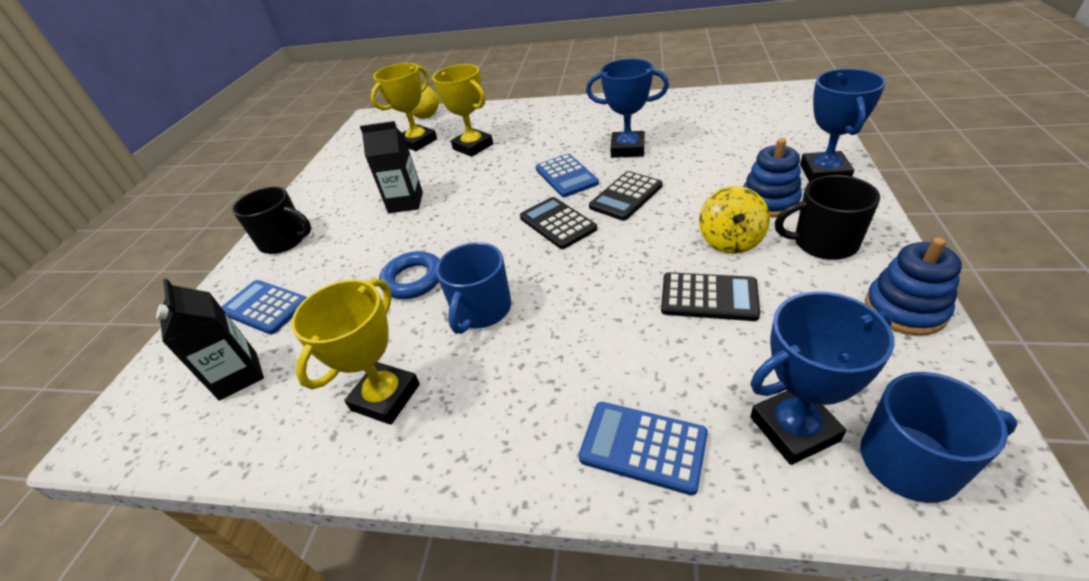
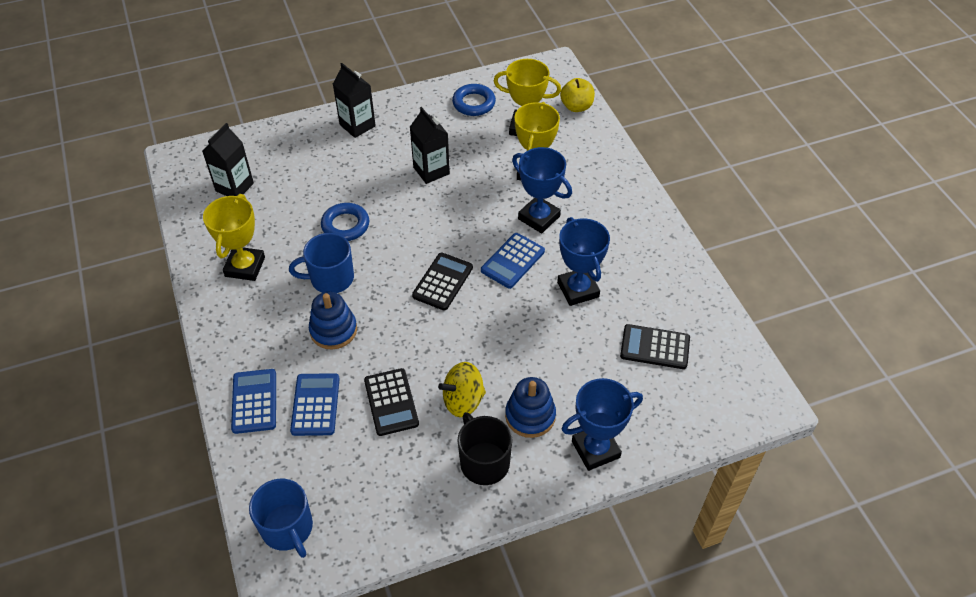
camera: 55 degrees right, 10 degrees up
(265, 307) = (290, 161): blue calculator -> blue calculator (315, 405)
(285, 240) = (357, 125): black mug -> black carton
(355, 162) = (474, 103): none -> blue ring
(386, 397) = (245, 267): yellow trophy -> yellow trophy turned 75 degrees counterclockwise
(626, 196) = (498, 314): black calculator -> black calculator (655, 347)
(794, 429) = (292, 470): blue trophy -> blue trophy (539, 218)
(905, 309) = (421, 520): blue stacking toy -> blue stacking toy (333, 330)

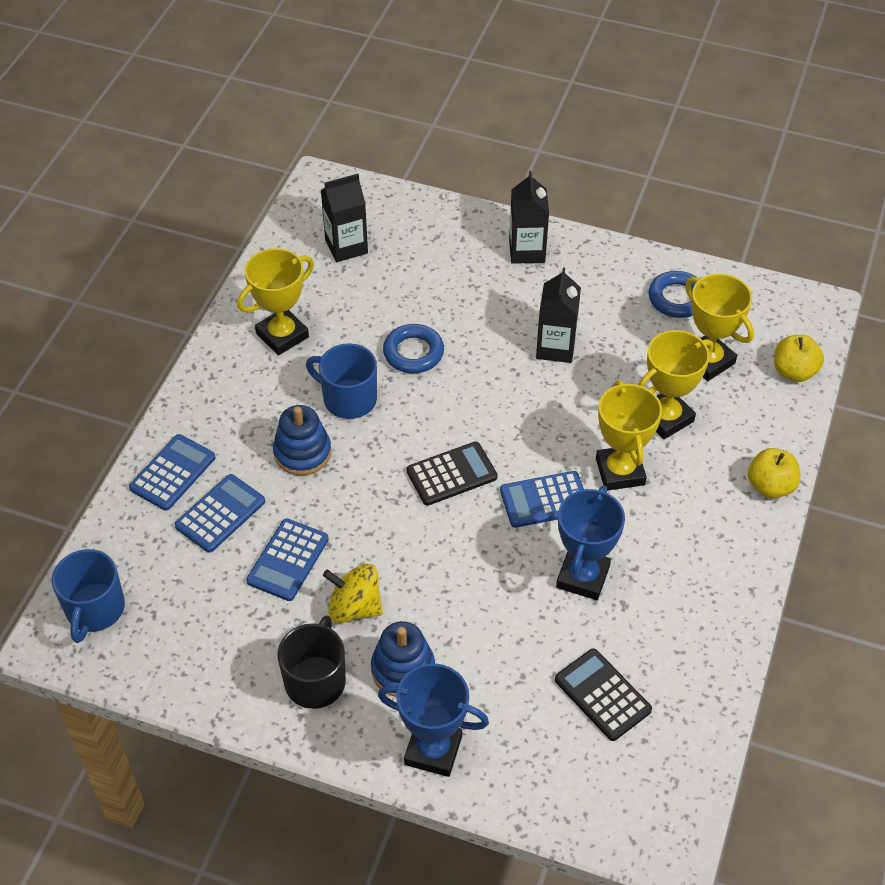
camera: 40 degrees right, 0 degrees up
(391, 402) = (288, 560): black calculator -> blue calculator
(539, 218) = (620, 472): blue trophy -> yellow trophy
(626, 175) = (770, 486): none -> yellow apple

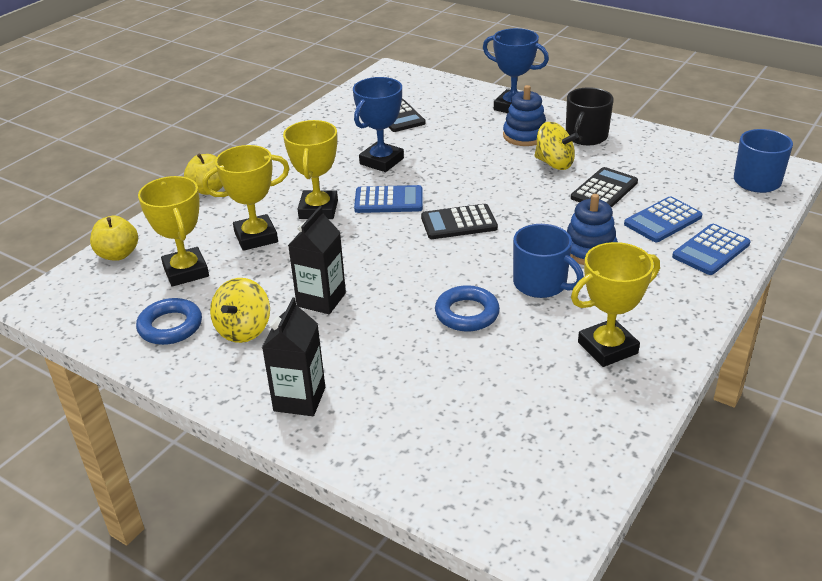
camera: 165 degrees left, 15 degrees down
(288, 560) = (604, 190): blue calculator -> black calculator
(346, 246) = (521, 438): black carton -> none
(609, 305) = (243, 329): none -> yellow spinning top

